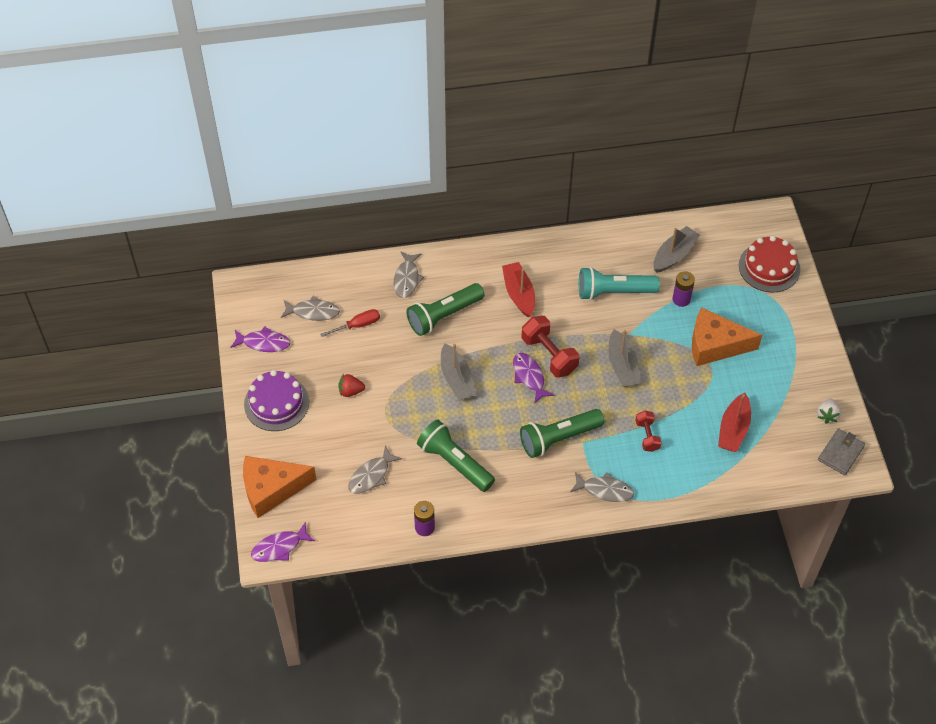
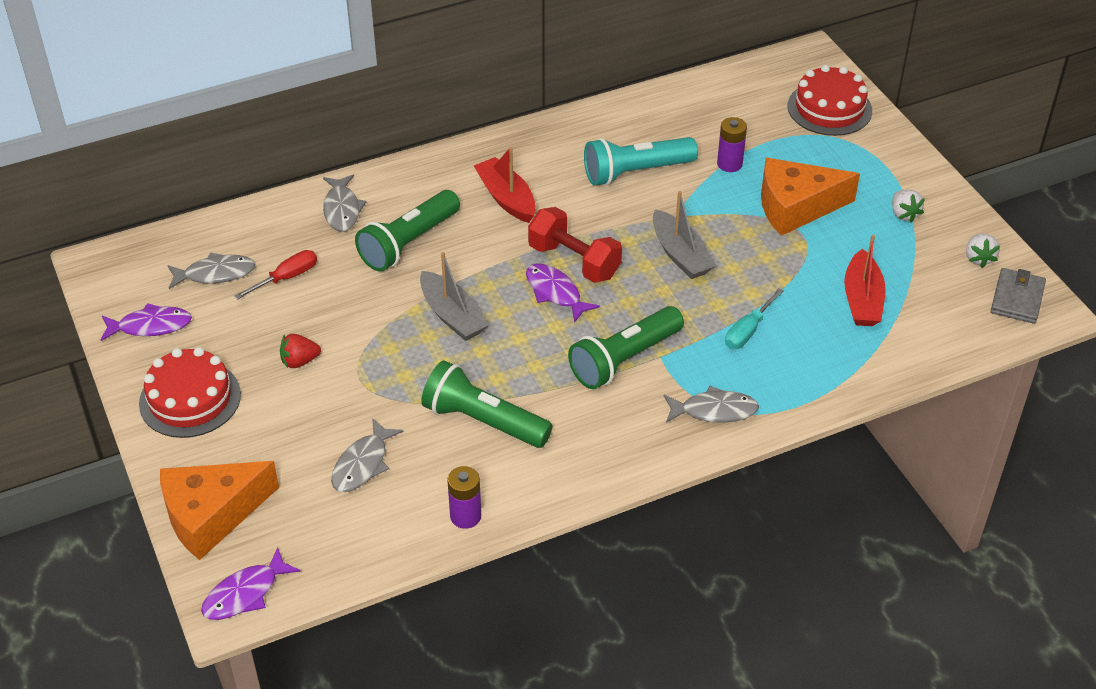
camera: 15 degrees left, 10 degrees down
(276, 403) = (190, 399): purple cake -> red cake
(647, 436) = (747, 331): red dumbbell -> turquoise screwdriver
(674, 255) = (700, 117): grey boat -> none
(788, 368) = (903, 214): none -> white strawberry

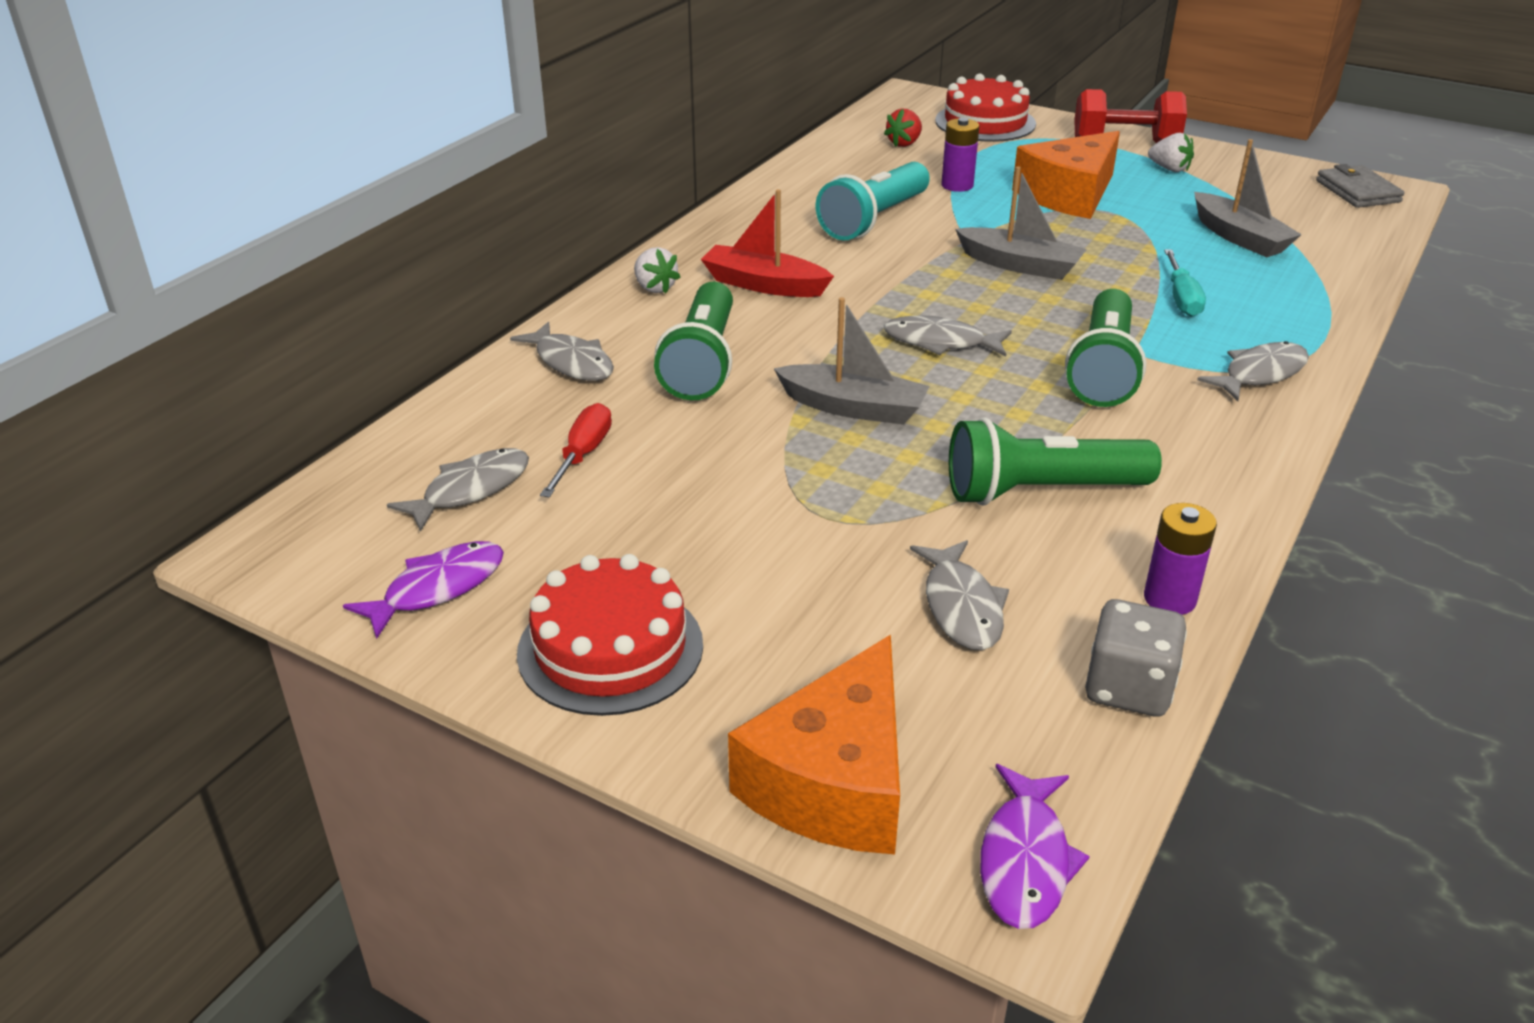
camera: 35 degrees left, 10 degrees down
(299, 361) = (719, 533): red strawberry -> red strawberry (904, 143)
(385, 548) = (1128, 688): none -> grey dice
(555, 292) = (940, 342): purple fish -> grey fish
(574, 261) = (920, 309): red dumbbell -> red dumbbell (1125, 142)
(862, 300) = (1239, 237): red boat -> grey boat
(978, 258) = (1280, 176): white strawberry -> white strawberry (654, 288)

